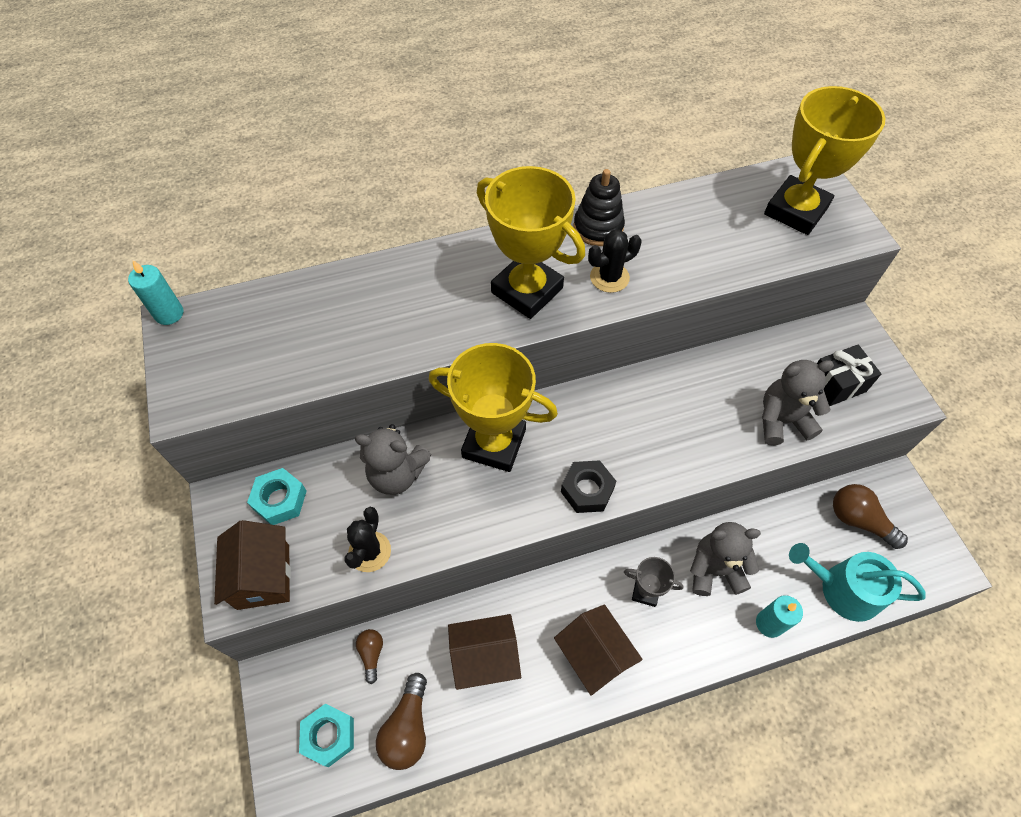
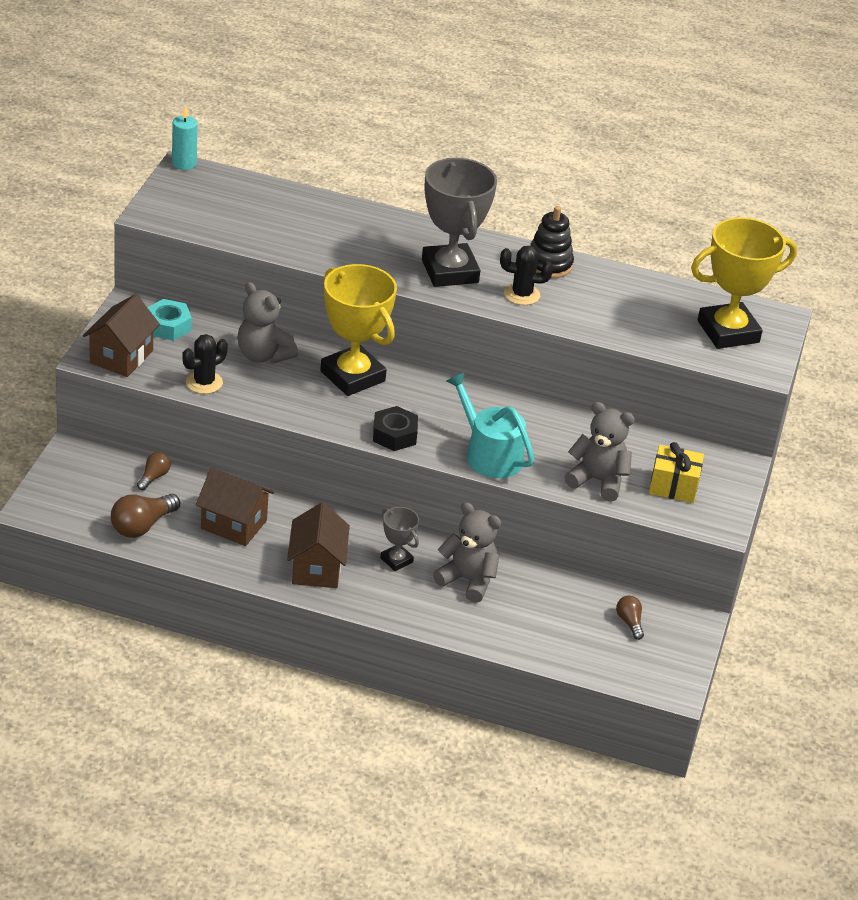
camera: 30 degrees right, 20 degrees down
(329, 736) = (85, 499): turquoise nut -> none
(527, 290) = (449, 271): yellow trophy -> grey trophy
(769, 623) = (476, 630): turquoise candle -> none
(836, 384) = (673, 486): black gift -> yellow gift
(842, 589) = (563, 648): turquoise watering can -> turquoise watering can (489, 454)
(858, 520) = (629, 622): brown light bulb -> brown light bulb, size x0.58

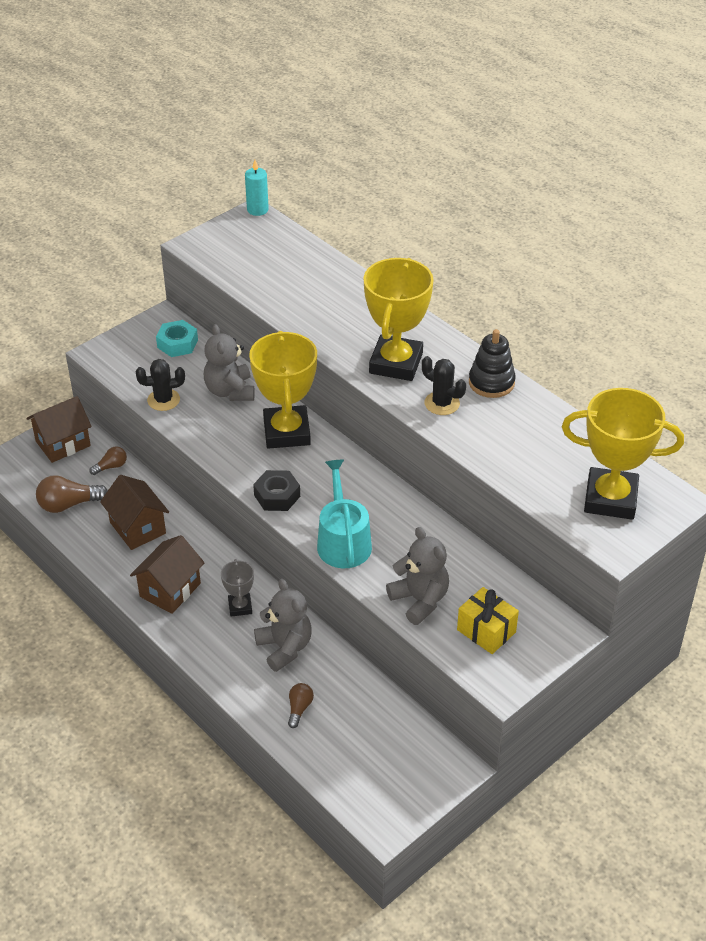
camera: 35 degrees right, 5 degrees up
(121, 357) = (120, 359): brown house -> brown house (63, 443)
(449, 271) = (396, 363): grey trophy -> yellow trophy
(629, 622) = (395, 743): brown light bulb -> brown light bulb (299, 708)

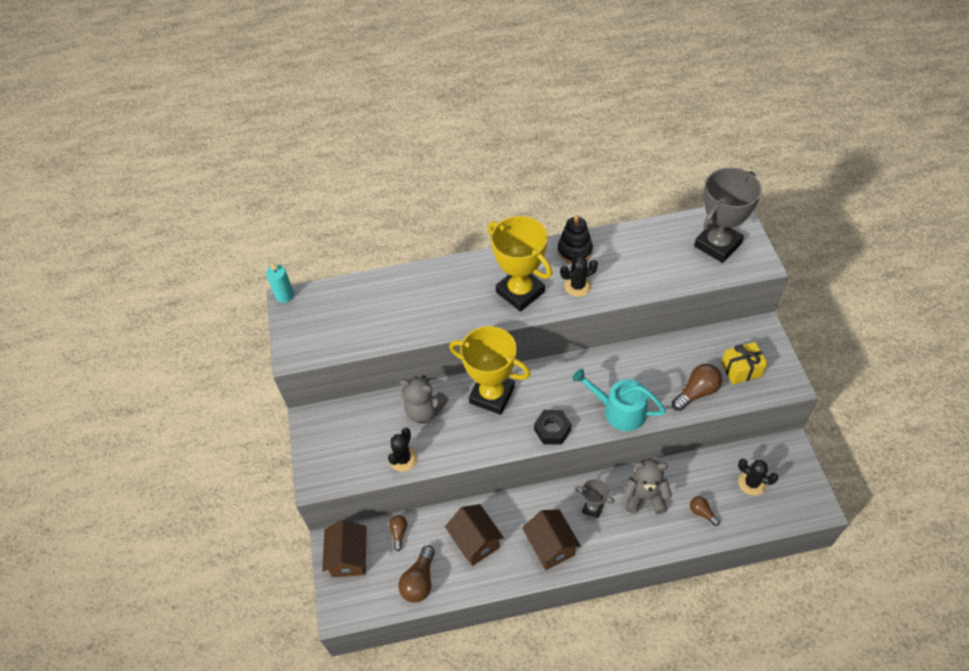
camera: 55 degrees left, 10 degrees up
(138, 528) = (475, 542): brown house -> brown house turned 60 degrees clockwise
(177, 344) = (346, 422): turquoise nut -> none
(373, 744) = (752, 483): none -> black cactus
(420, 600) = (696, 392): grey teddy bear -> brown light bulb
(610, 499) = (717, 245): yellow trophy -> grey trophy

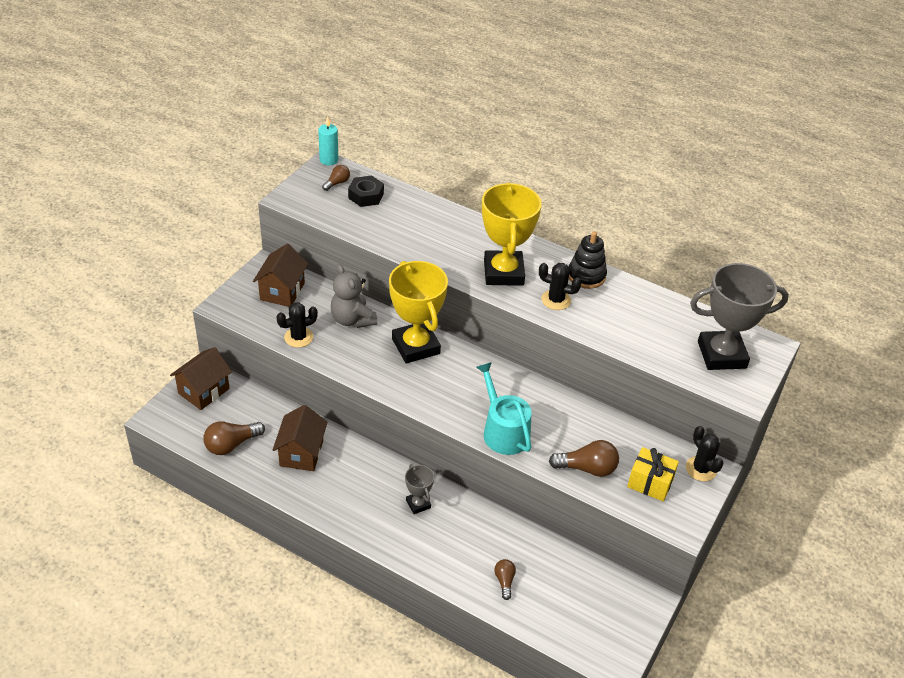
camera: 35 degrees right, 10 degrees down
(399, 533) = (255, 403): brown light bulb -> brown light bulb (337, 183)
(551, 546) = (352, 502): brown house -> brown house (282, 291)
(552, 430) = (432, 403): black nut -> black nut (366, 196)
(644, 497) = (470, 531): grey teddy bear -> none
(752, 483) = (577, 597): black cactus -> black cactus (701, 469)

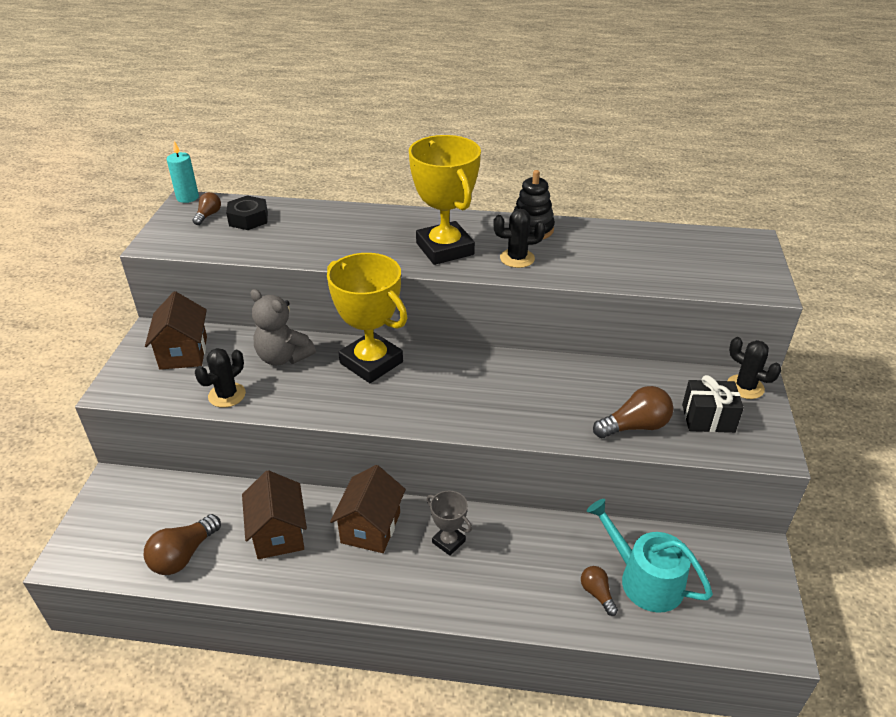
camera: 20 degrees left, 5 degrees down
(204, 391) = (121, 503): brown house -> brown house (371, 528)
(503, 431) = (521, 418): turquoise watering can -> turquoise watering can (644, 579)
(650, 483) = (708, 418): yellow gift -> black gift
(721, 355) = (716, 260): grey trophy -> none

